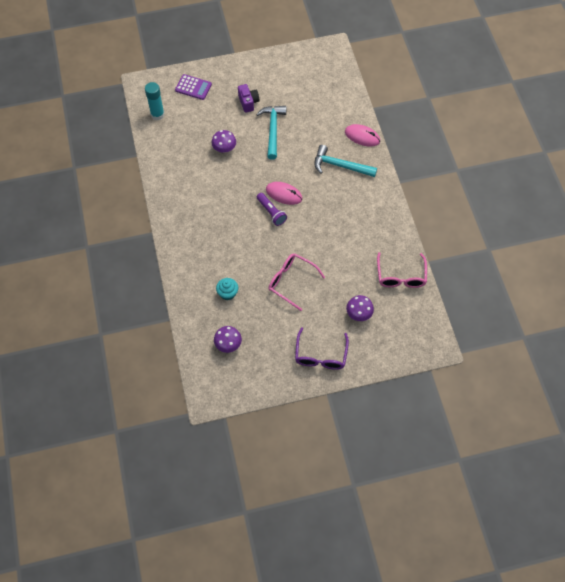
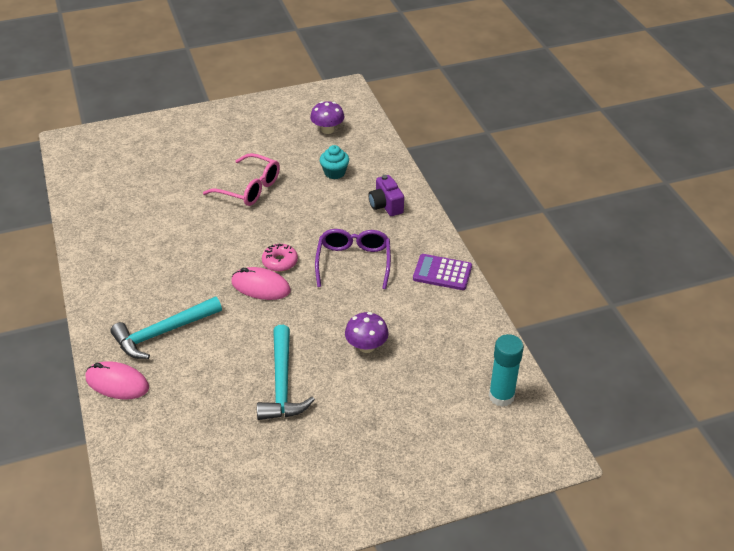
camera: 175 degrees right, 20 degrees down
(193, 87) = (447, 454): purple calculator -> purple calculator (442, 273)
(248, 102) = (332, 431): purple camera -> purple camera (386, 205)
(271, 212) = (280, 262): purple flashlight -> pink donut
(320, 355) = (214, 127): purple glasses -> purple glasses (353, 262)
(340, 166) = (163, 333): turquoise hammer -> turquoise hammer turned 135 degrees clockwise
(359, 314) = (161, 163): purple mushroom -> none
(401, 276) = (96, 202): pink glasses -> none

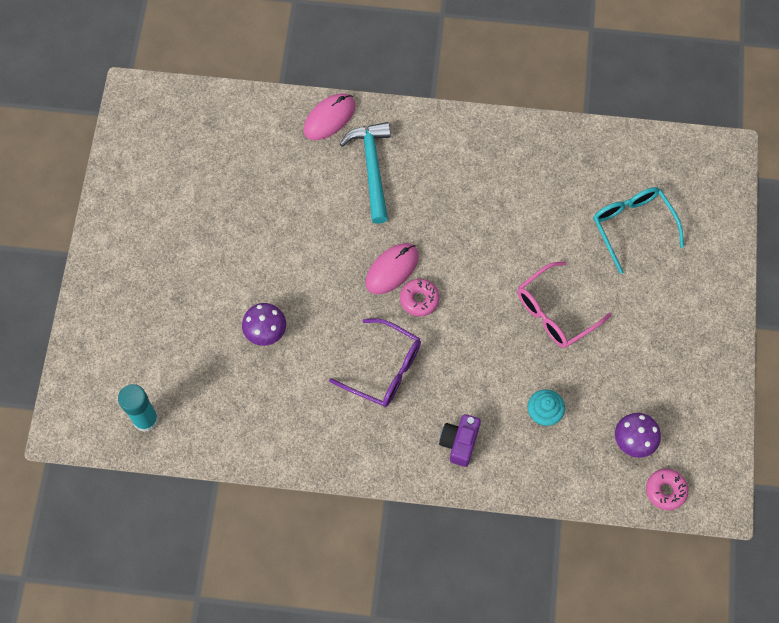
camera: 115 degrees right, 25 degrees up
(153, 170) = (632, 226): none -> turquoise glasses
(282, 383) = (260, 244): turquoise hammer -> none
(353, 109) = (665, 490): none -> pink donut
(386, 205) = (459, 443): purple camera -> purple camera turned 75 degrees counterclockwise
(442, 273) = (326, 449): purple calculator -> none

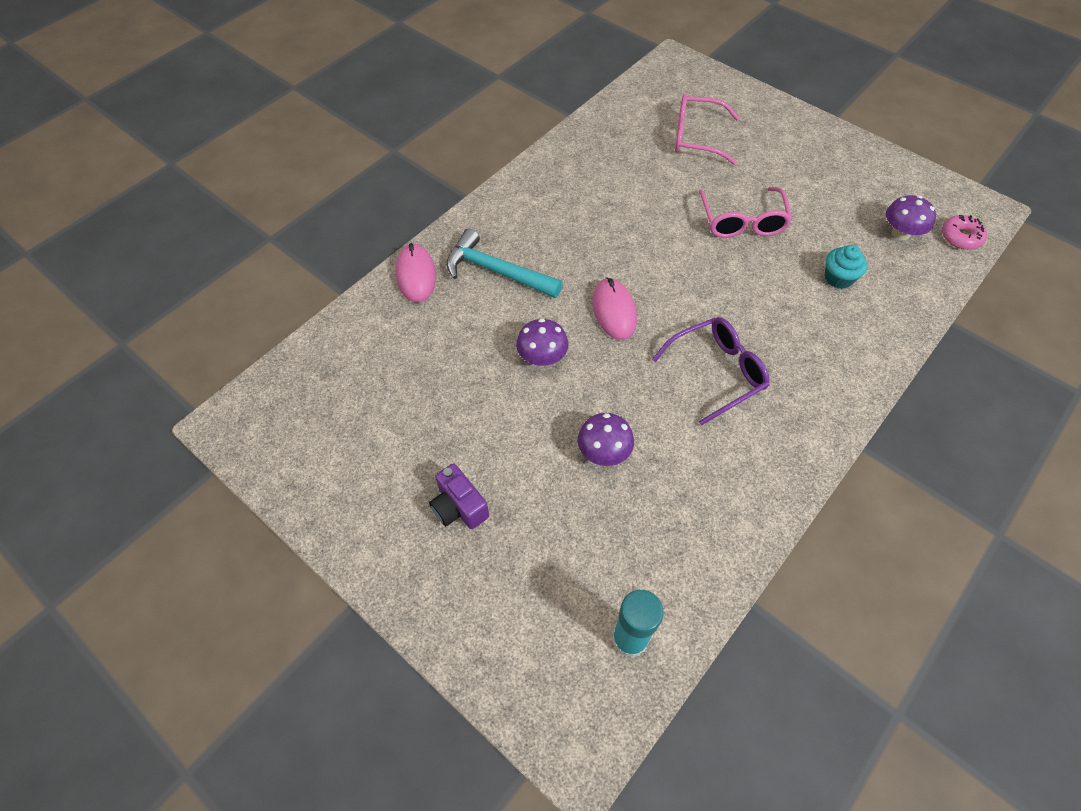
camera: 55 degrees left, 10 degrees down
(316, 247) = (542, 358): none -> purple mushroom
(419, 299) = (661, 307): pink donut -> none
(459, 443) = (833, 354): purple camera -> purple camera (459, 507)
(632, 226) = (696, 137): turquoise glasses -> pink glasses

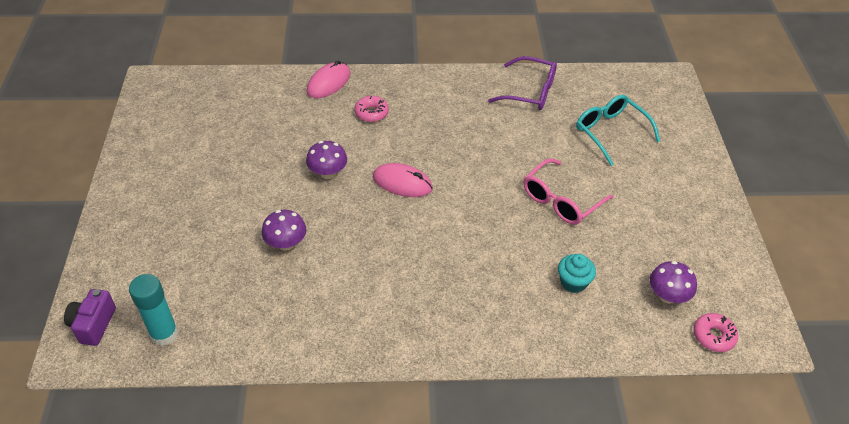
camera: 45 degrees right, 10 degrees down
(459, 507) = (185, 203): purple camera -> purple camera (93, 324)
(497, 271) = (371, 113): turquoise hammer -> pink donut
(614, 311) = (402, 183): pink mouse -> pink mouse turned 75 degrees clockwise
(696, 137) = (610, 132): pink glasses -> turquoise glasses
(717, 372) = (409, 262): purple glasses -> purple glasses (530, 92)

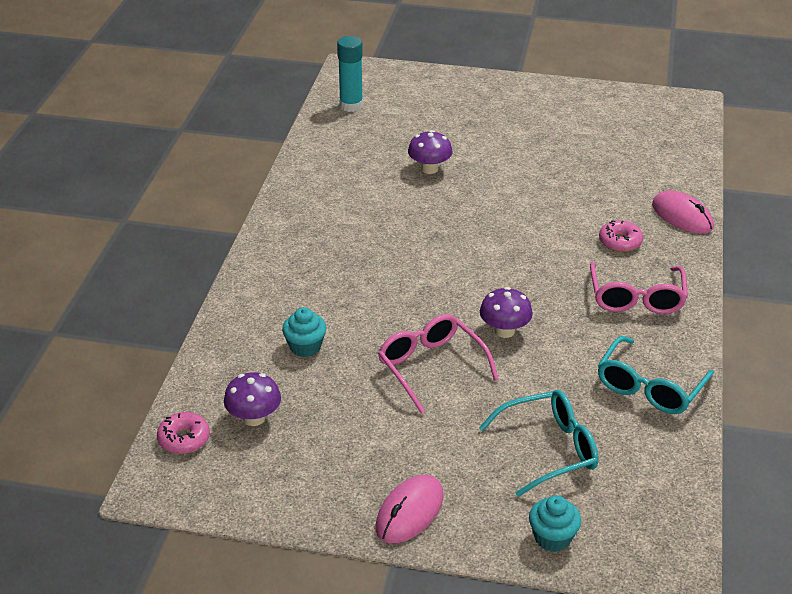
camera: 105 degrees right, 10 degrees down
(93, 324) = (374, 76): purple camera -> none
(328, 173) = (522, 201): purple mushroom -> purple mushroom (504, 331)
(402, 183) = (494, 249): pink mouse -> pink mouse (409, 512)
(439, 101) = (636, 298): none -> pink glasses
(530, 92) = (649, 387): purple glasses -> turquoise glasses
(681, 125) = (552, 538): none -> turquoise cupcake

